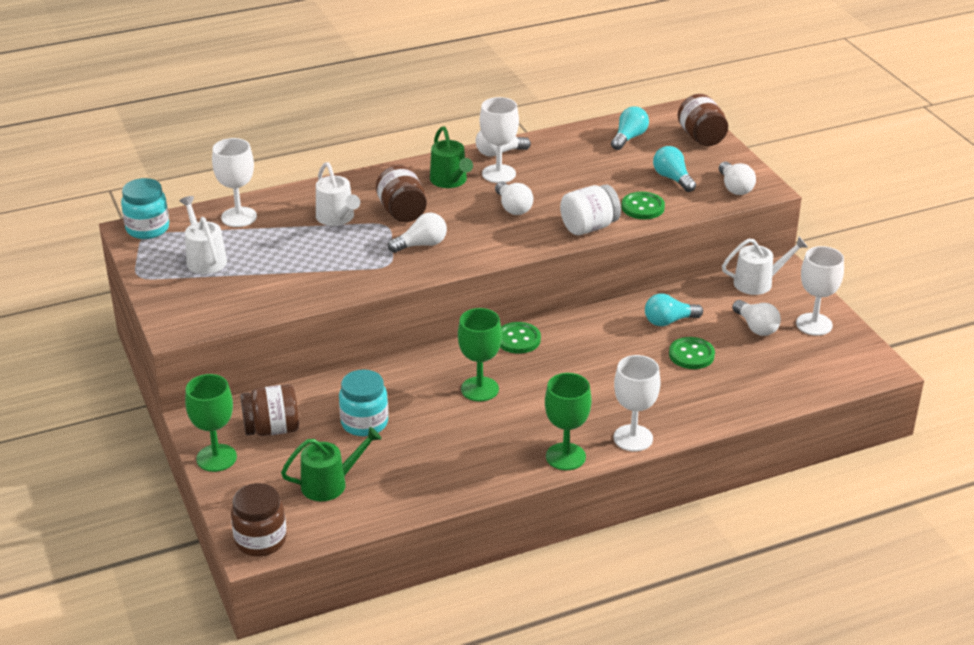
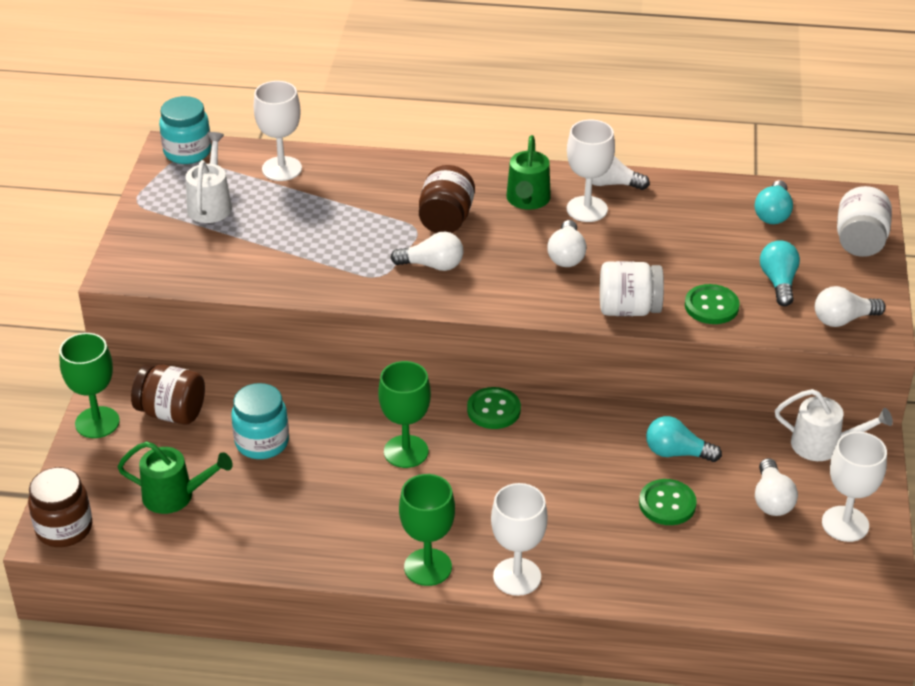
camera: 30 degrees right, 5 degrees up
(337, 218) = (375, 204): white watering can -> none
(629, 138) = (773, 213): turquoise light bulb -> turquoise light bulb turned 135 degrees clockwise
(701, 137) = (860, 241): brown jar -> white jar
(735, 187) = (843, 319): white light bulb -> white light bulb turned 60 degrees clockwise

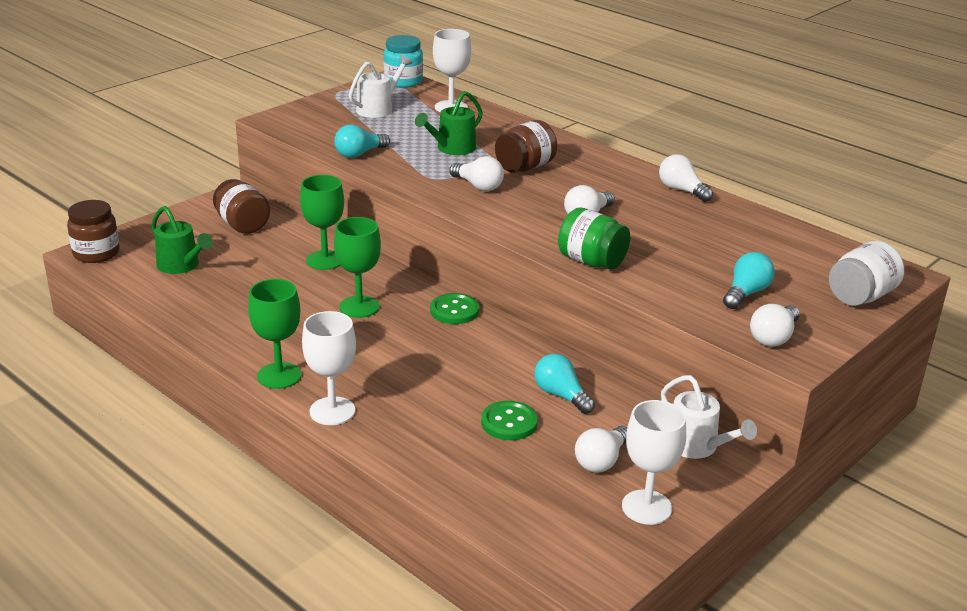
camera: 35 degrees right, 10 degrees down
(97, 422) = (193, 212): green goblet -> green goblet (325, 260)
(262, 442) = (274, 262): turquoise jar -> none
(527, 200) = (602, 178): green watering can -> green watering can (452, 149)
(587, 209) = (642, 197): white goblet -> none
(628, 309) = (591, 261): white jar -> green jar
(711, 306) = (664, 285): green button -> none
(773, 213) = (801, 253): turquoise light bulb -> turquoise light bulb (359, 154)
(843, 319) = (774, 337): white light bulb -> white light bulb turned 75 degrees counterclockwise

